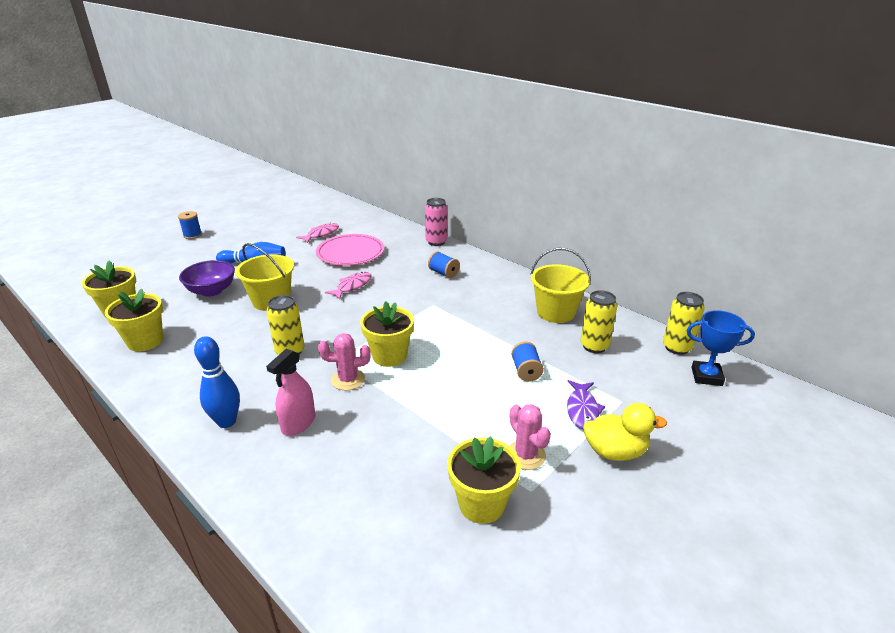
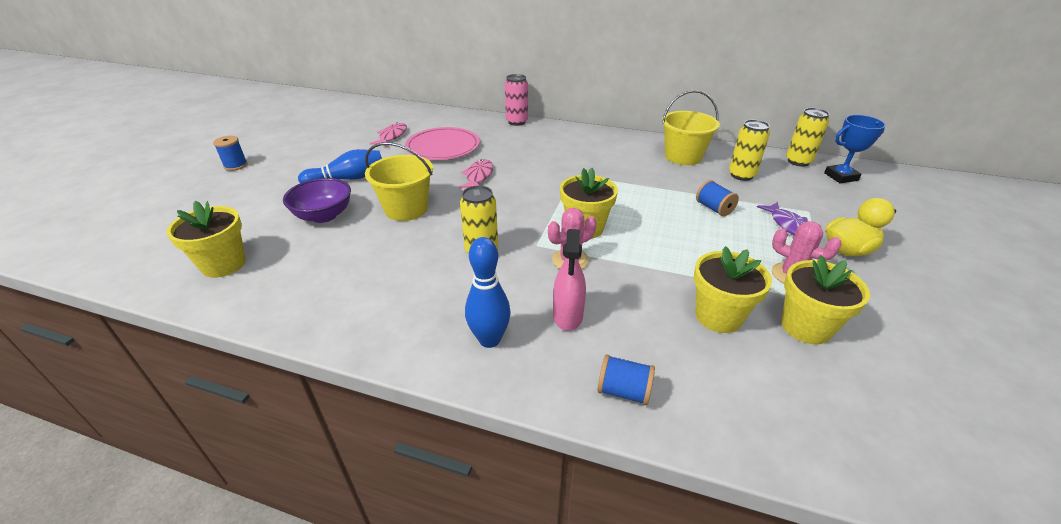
camera: 25 degrees left, 5 degrees up
(145, 341) = (295, 288): yellow flower pot -> yellow flower pot (718, 316)
(443, 273) = (553, 146): blue spool -> blue spool (624, 391)

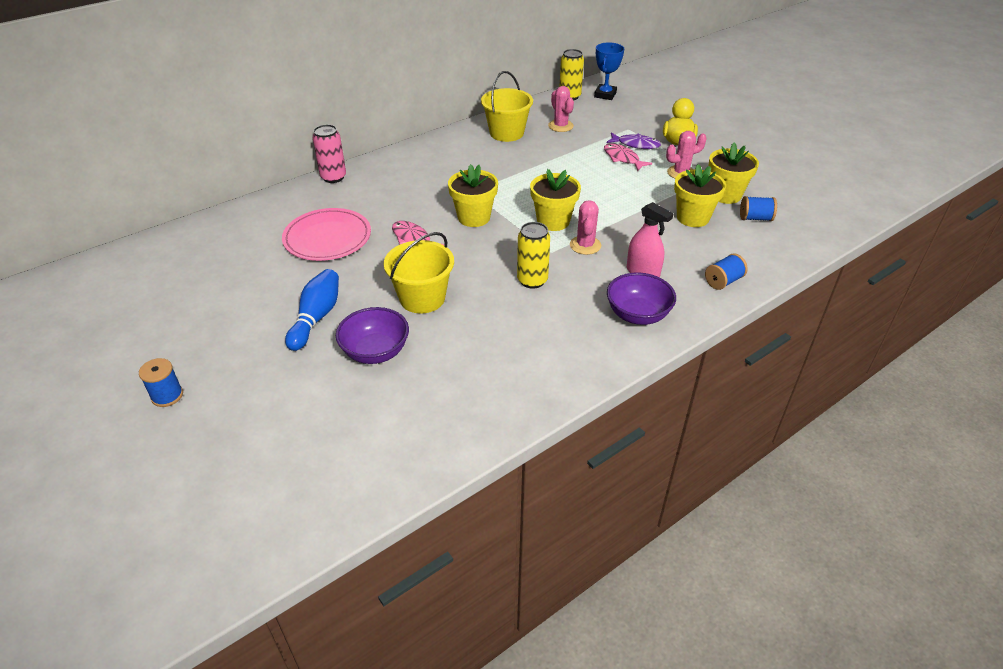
camera: 55 degrees left, 5 degrees up
(224, 264) = (396, 437): yellow flower pot -> yellow flower pot (474, 217)
(392, 136) = (254, 261): pink fish -> pink fish (622, 158)
(489, 339) = (637, 315): blue bowling pin -> purple bowl
(714, 208) = (587, 159): blue spool -> blue spool (755, 218)
(741, 175) = (560, 126): yellow can -> pink cactus

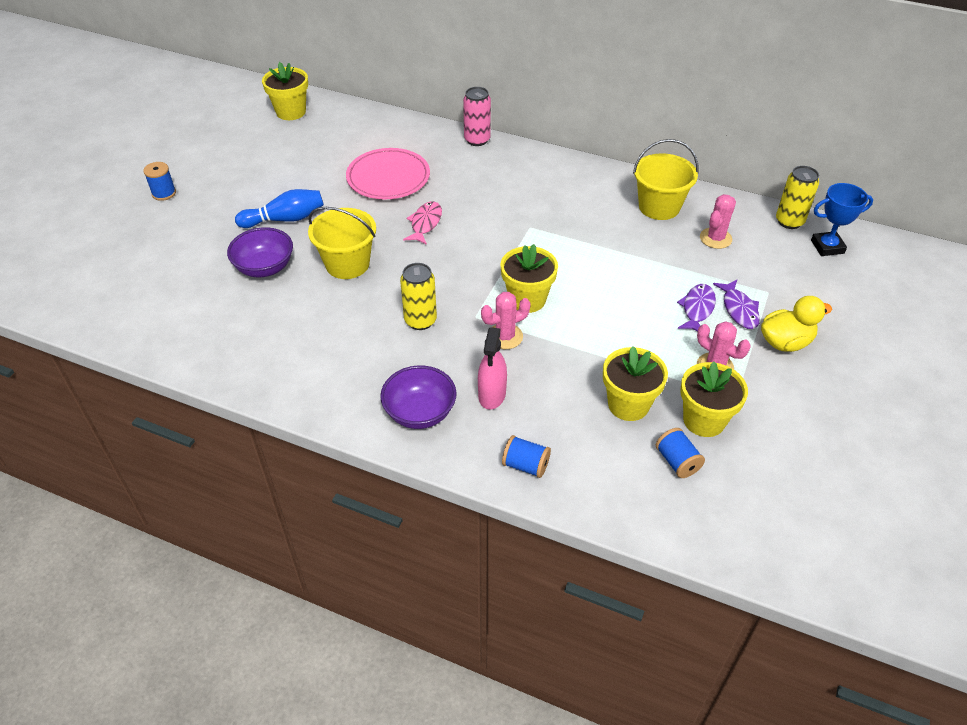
camera: 60 degrees right, 5 degrees up
(474, 217) = (488, 245): yellow flower pot -> yellow flower pot (291, 112)
(622, 158) = (697, 309): pink fish -> purple fish

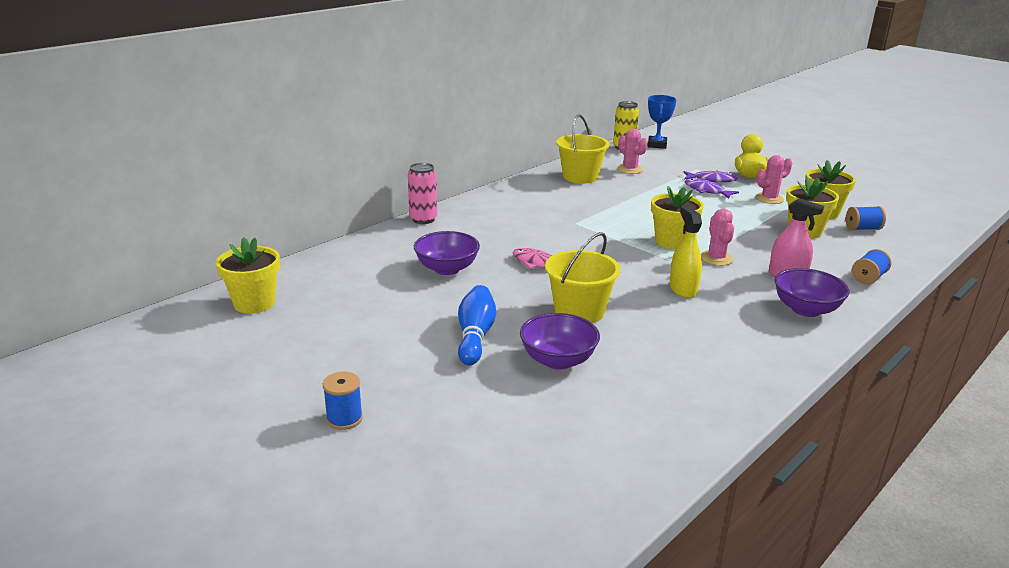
camera: 70 degrees left, 20 degrees down
(388, 177) = (447, 269): pink plate -> purple bowl
(420, 321) = (683, 289): yellow can -> yellow spray bottle

